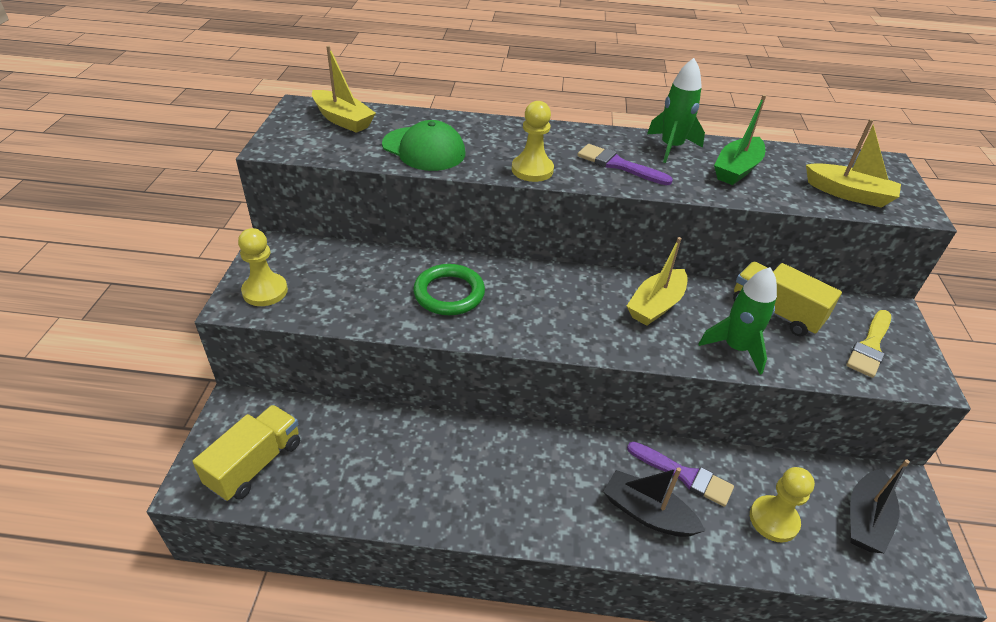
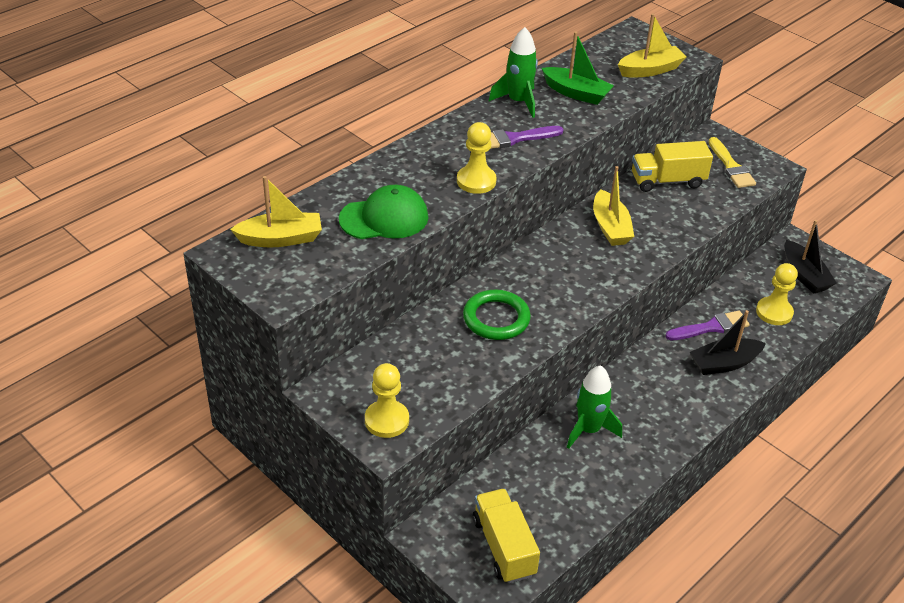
camera: 50 degrees left, 0 degrees up
(736, 169) = (576, 93): green boat -> green boat turned 45 degrees counterclockwise
(736, 348) = (681, 220): green rocket -> green rocket (589, 430)

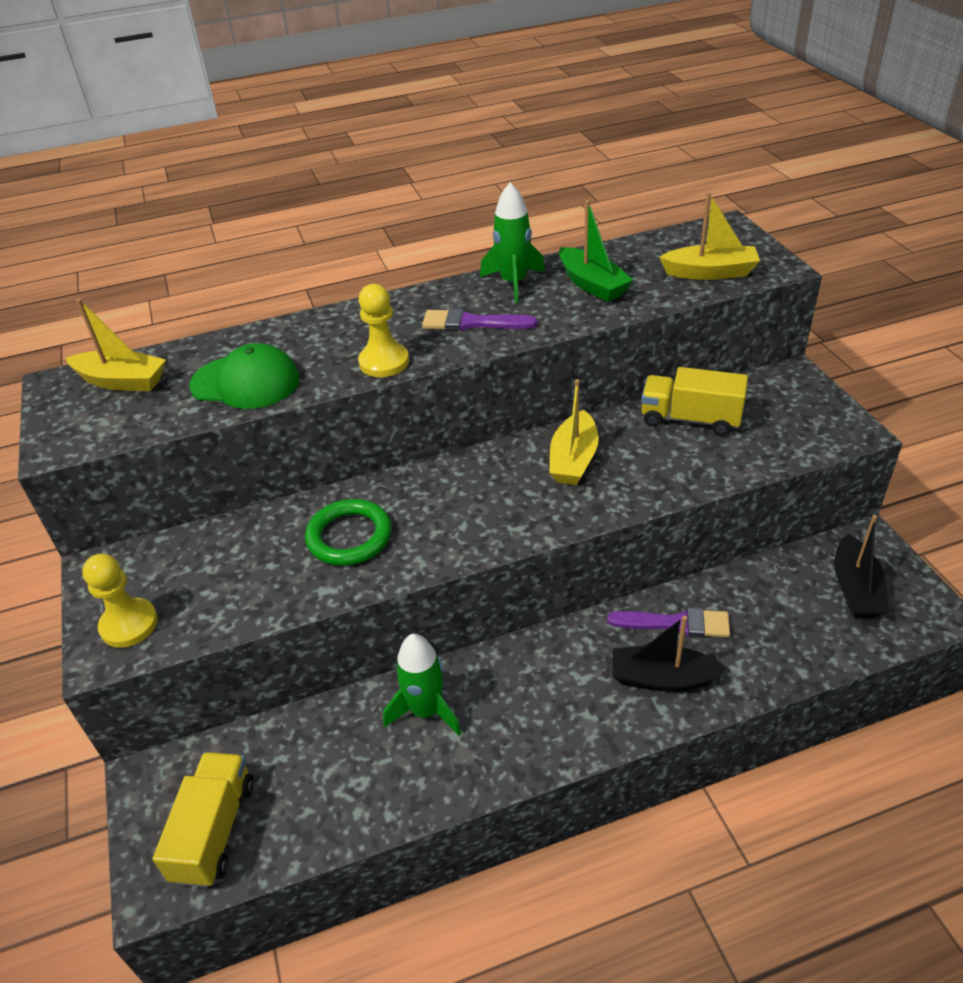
camera: 30 degrees right, 0 degrees up
(731, 166) = (791, 418): yellow brush -> none
(774, 312) = (778, 628): yellow pawn -> none

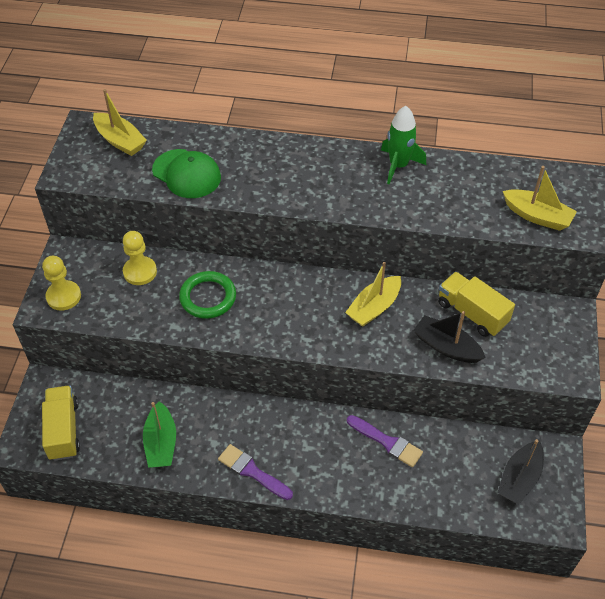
camera: 25 degrees right, 10 degrees up
(215, 830) = (63, 430): yellow truck -> yellow truck turned 45 degrees counterclockwise
(384, 362) = (274, 195): yellow pawn -> yellow pawn (140, 272)
(426, 711) = (207, 421): green rocket -> none
(472, 323) = (348, 188): purple brush -> purple brush (252, 471)
(592, 285) = (448, 190): green boat -> green boat (161, 443)
(662, 678) = (353, 471): black boat -> black boat (446, 346)

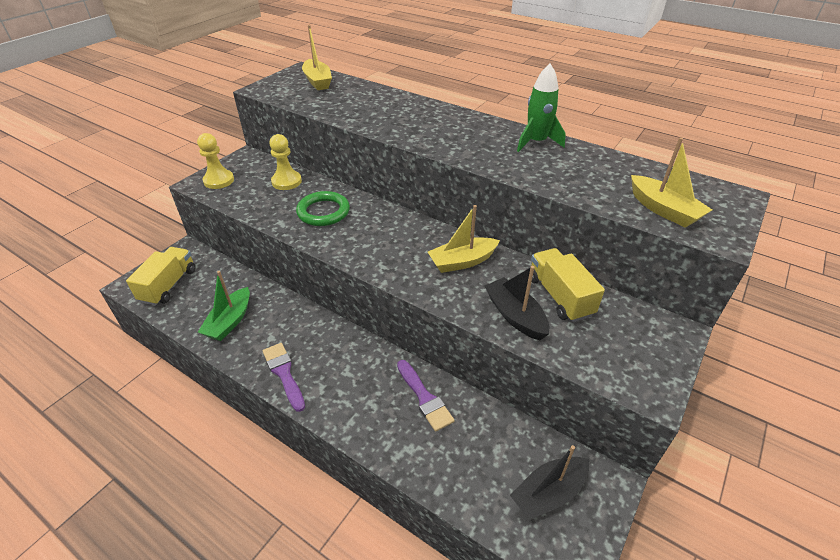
camera: 25 degrees right, 10 degrees down
(186, 174) = (349, 108): green cap -> none

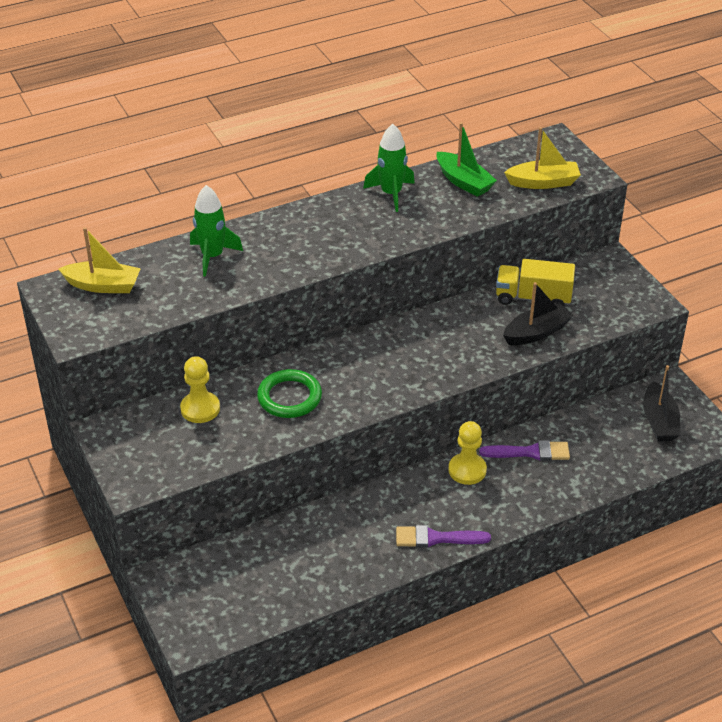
camera: 60 degrees left, 0 degrees up
(169, 285) = (222, 605): yellow truck -> none
(219, 180) = (143, 466): yellow pawn -> yellow pawn (467, 470)
(229, 321) = (329, 563): green boat -> green boat (464, 182)
(381, 102) = (212, 256): none -> green rocket
(462, 261) = (448, 333): yellow boat -> none
(515, 315) = (536, 332): black boat -> black boat turned 150 degrees clockwise

